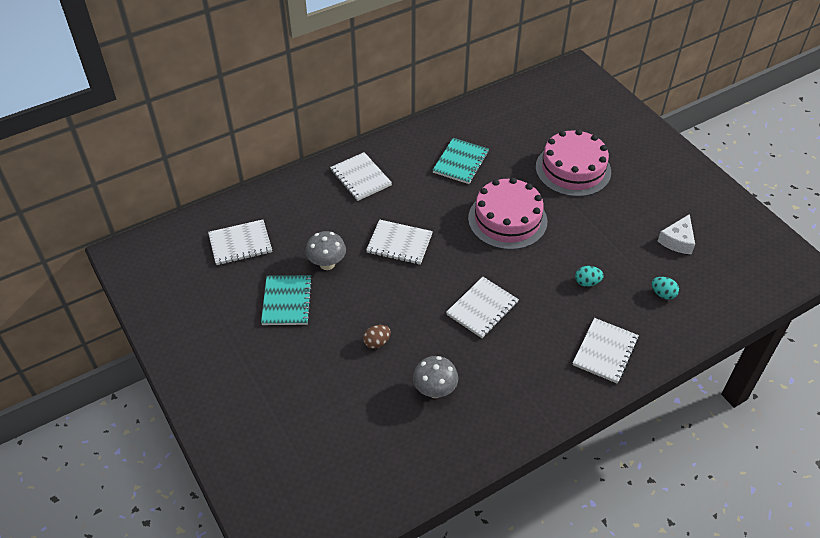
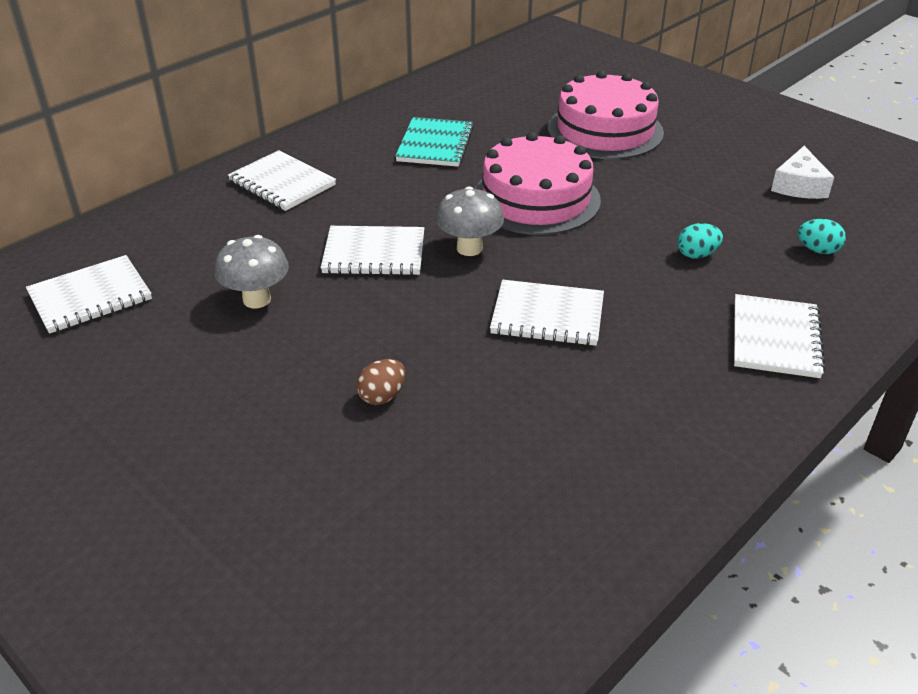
camera: 15 degrees left, 10 degrees down
(287, 301) = (196, 364): turquoise notebook -> none
(435, 390) = (515, 450): grey mushroom -> grey mushroom (469, 248)
(482, 308) = (547, 316): white notebook -> white notebook turned 75 degrees clockwise

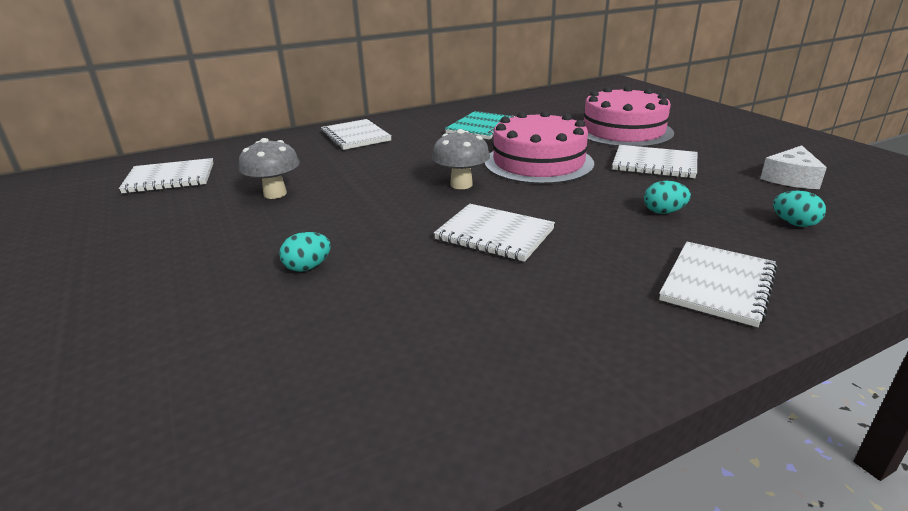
camera: 20 degrees right, 10 degrees down
(374, 253) = (384, 179): white notebook -> white notebook (654, 164)
(382, 396) = (308, 267): brown egg -> turquoise egg

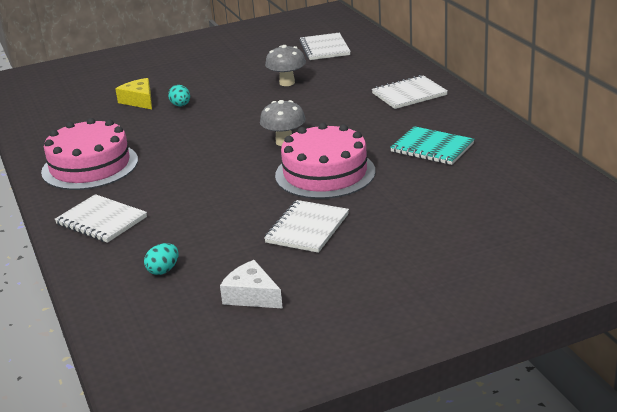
camera: 95 degrees right, 0 degrees up
(257, 316) = (139, 101): none -> yellow cheese
(494, 235) = (196, 154): white notebook -> none
(623, 131) = (412, 224): pink cake -> pink cake (90, 166)
(663, 212) = (205, 218): turquoise egg -> none

